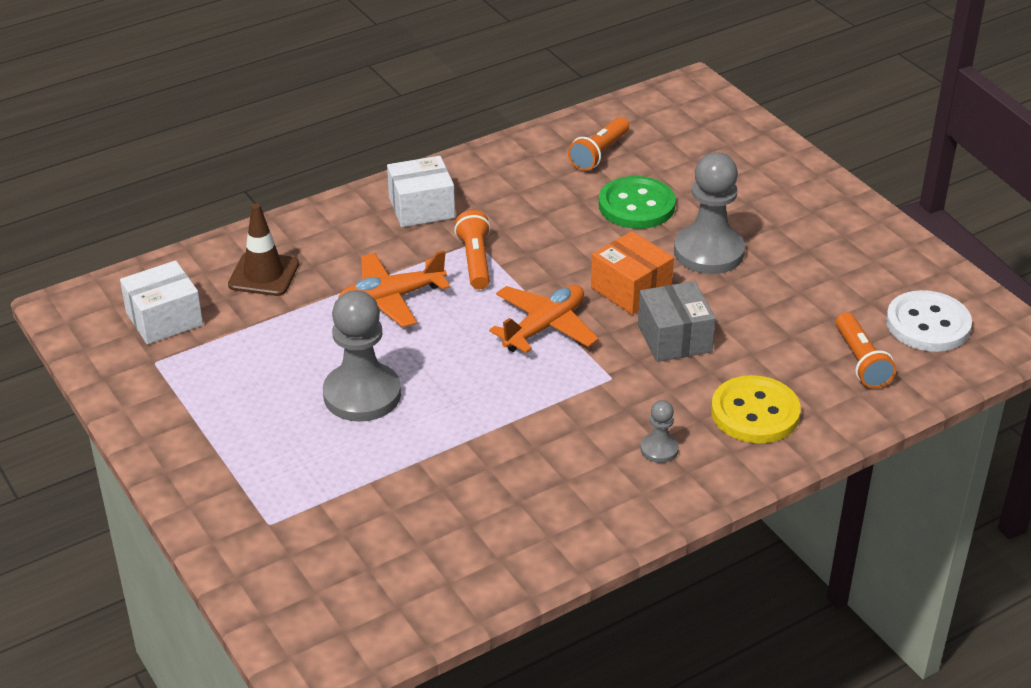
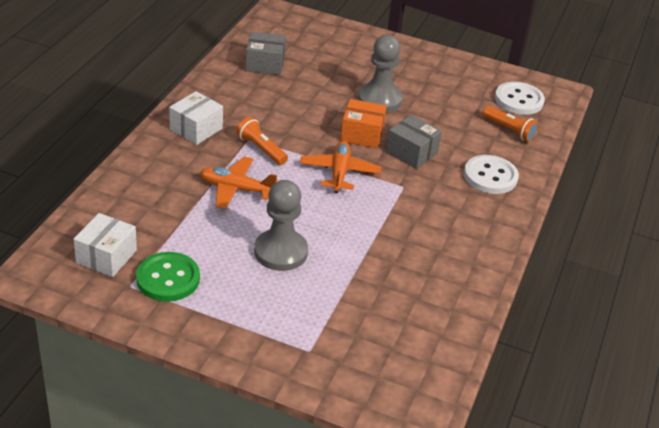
camera: 40 degrees left, 0 degrees up
(264, 274) = (142, 204): brown traffic cone -> none
(391, 298) = (236, 189): orange plane -> orange plane turned 75 degrees clockwise
(599, 153) = (265, 64): orange flashlight -> grey box
(636, 205) = (316, 87): green button -> green button (168, 279)
(659, 449) = (466, 215): grey pawn -> none
(755, 412) = (490, 176): yellow button -> white button

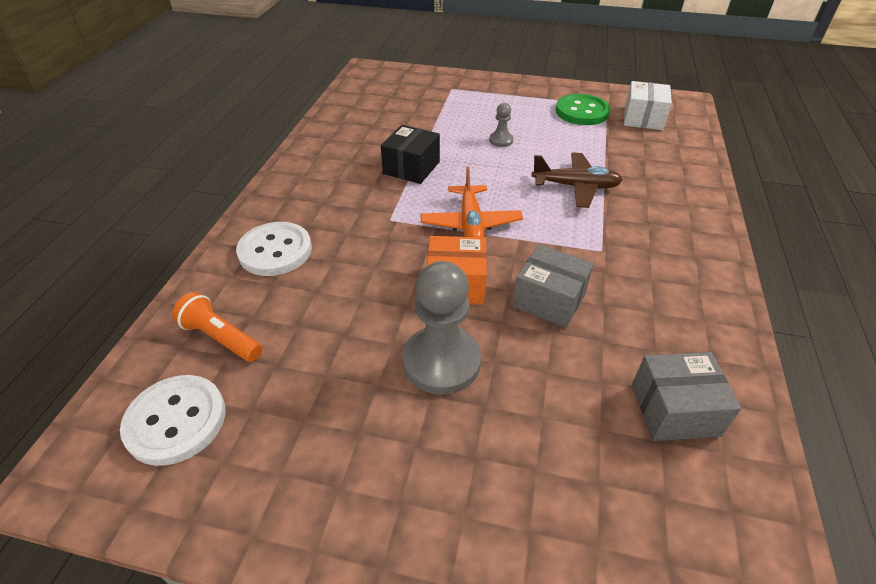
camera: 175 degrees right, 5 degrees up
(196, 129) = (676, 251): white box -> none
(236, 189) = (575, 187): orange plane -> brown plane
(261, 149) = (577, 237): orange flashlight -> none
(280, 252) = (501, 140): grey pawn -> grey pawn, size x0.47
(379, 233) = (411, 168): none -> black box
(411, 152) = (381, 268): grey box -> grey box (549, 300)

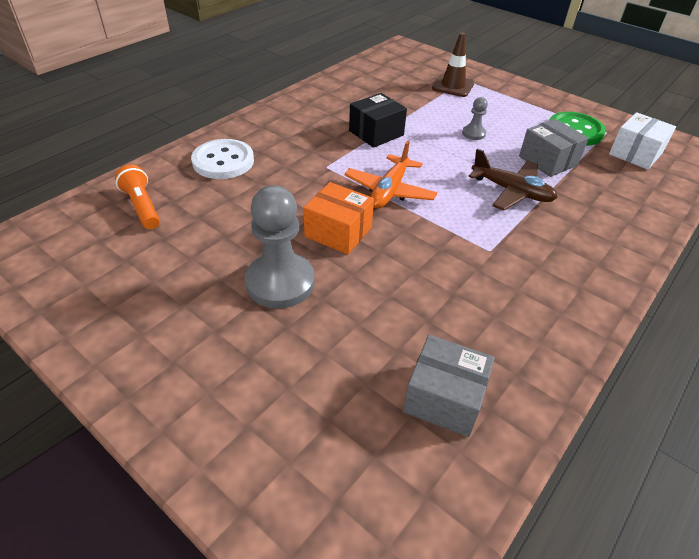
camera: 25 degrees right, 0 degrees up
(176, 421) = (75, 248): white button -> none
(446, 98) = (453, 86): none -> brown traffic cone
(549, 300) = (407, 271): grey box -> grey box (548, 161)

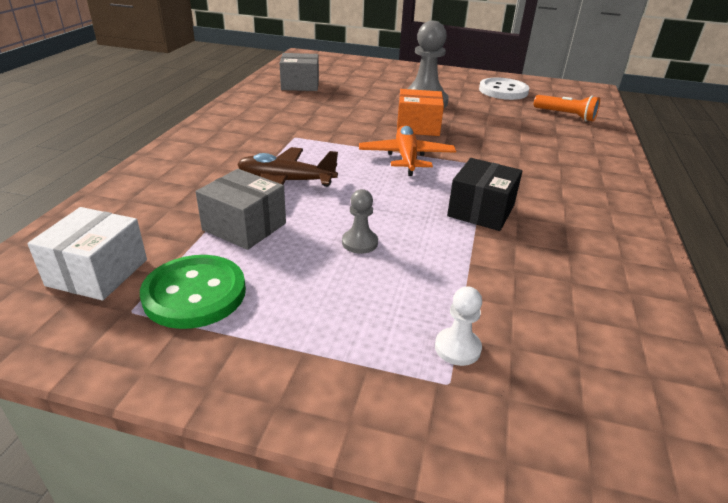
camera: 155 degrees right, 10 degrees down
(223, 161) = (573, 150): white button -> white button (503, 91)
(453, 86) = (457, 348): brown traffic cone -> white pawn

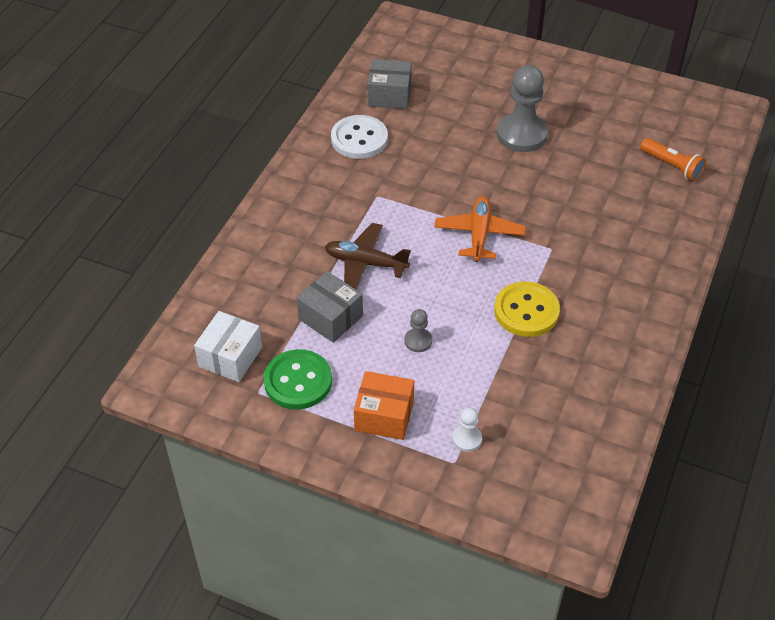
camera: 10 degrees right, 15 degrees up
(418, 127) = (503, 182): orange box -> orange box (384, 416)
(481, 211) = (526, 311): black box -> yellow button
(503, 91) = (620, 112): white button -> white button (359, 139)

